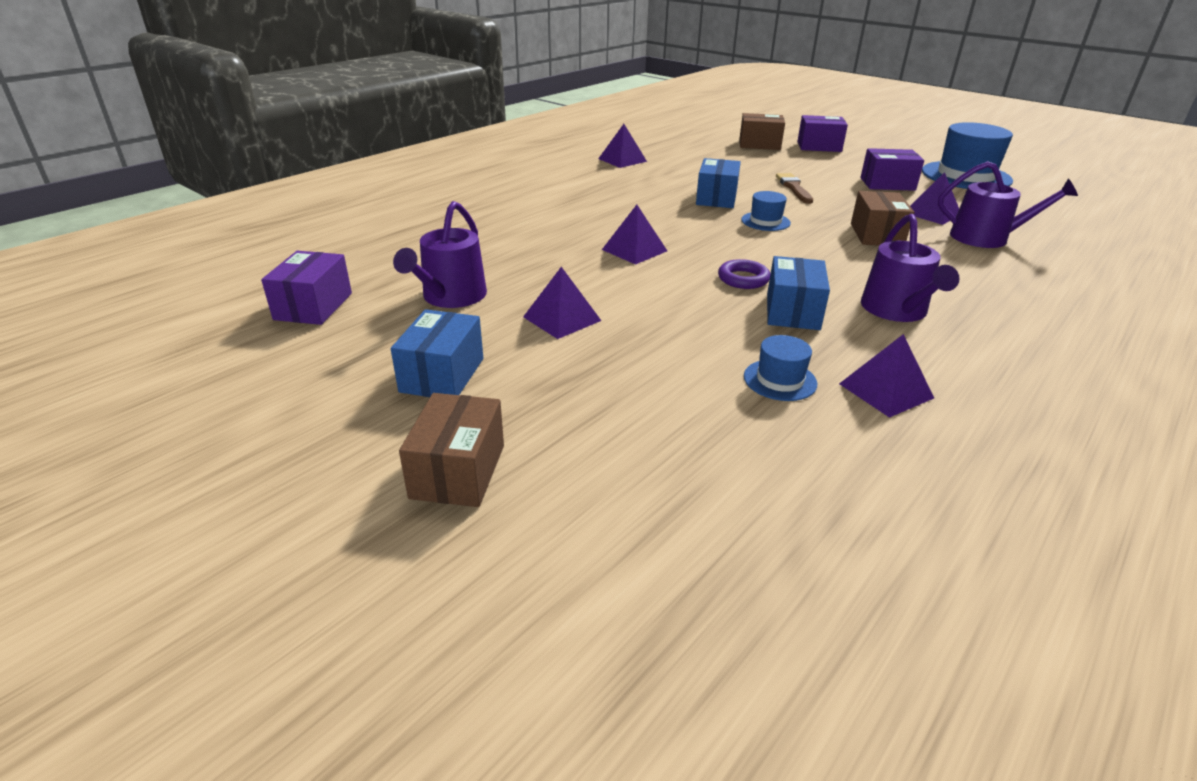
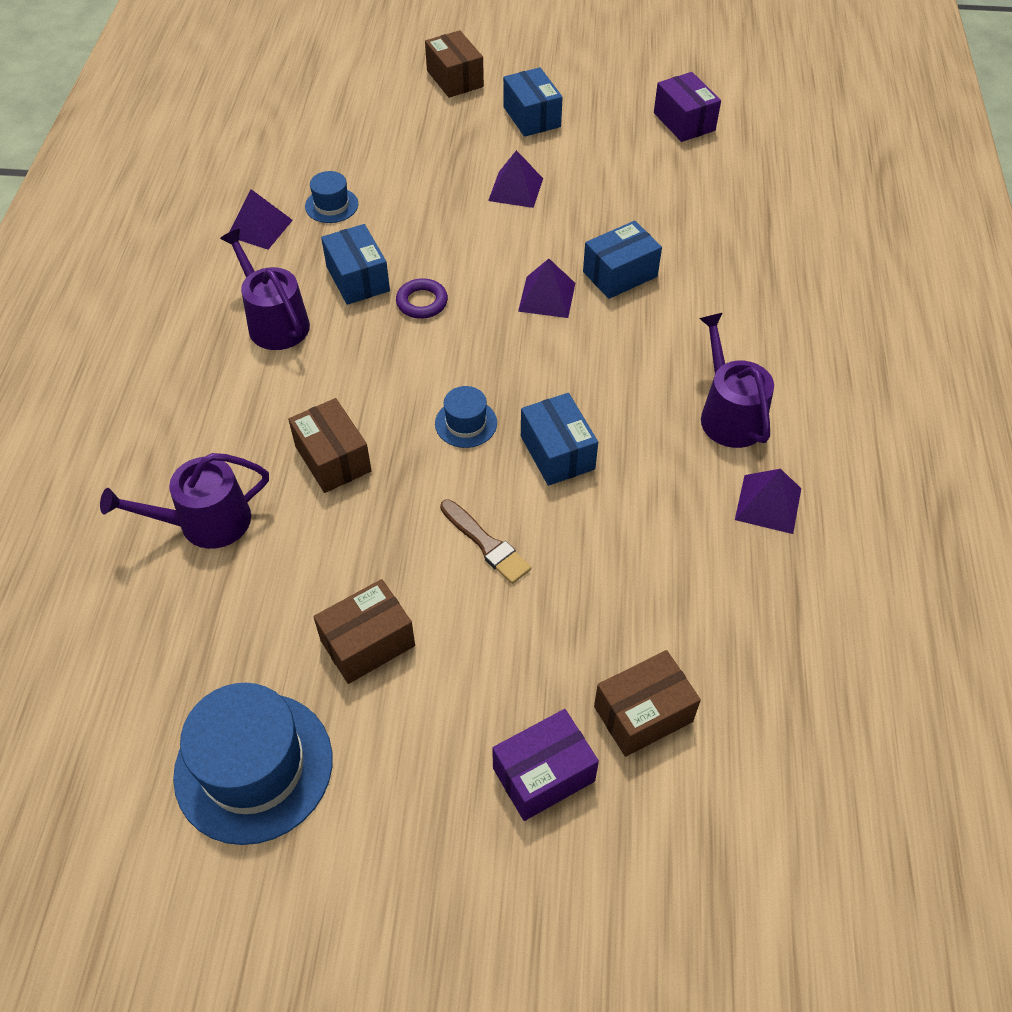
camera: 145 degrees right, 20 degrees up
(450, 297) = (614, 171): purple watering can -> purple watering can (729, 414)
(560, 242) = (620, 274): none -> blue box
(887, 184) = (367, 643): purple box -> brown box
(932, 213) = (281, 562): purple pyramid -> none

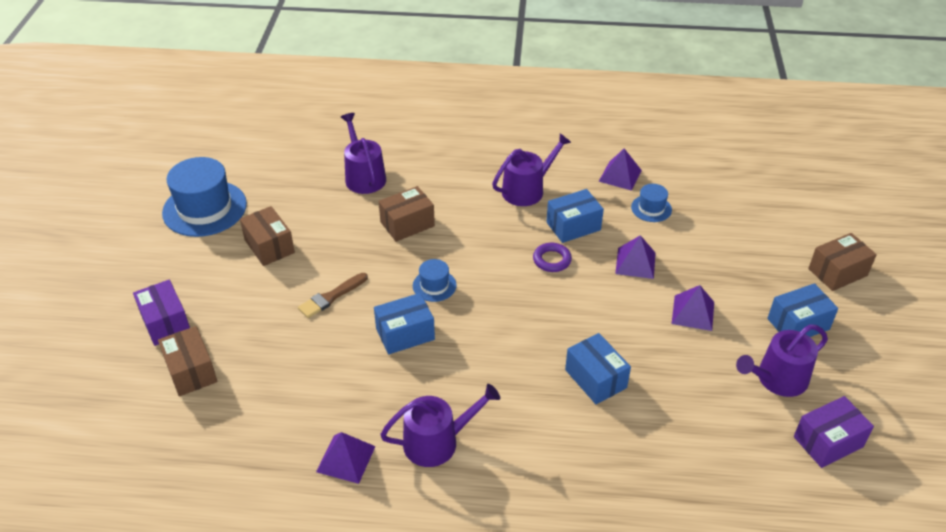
camera: 90 degrees right, 10 degrees down
(547, 297) = (564, 331): purple pyramid -> purple pyramid (635, 263)
(609, 142) = (777, 379): none -> purple watering can

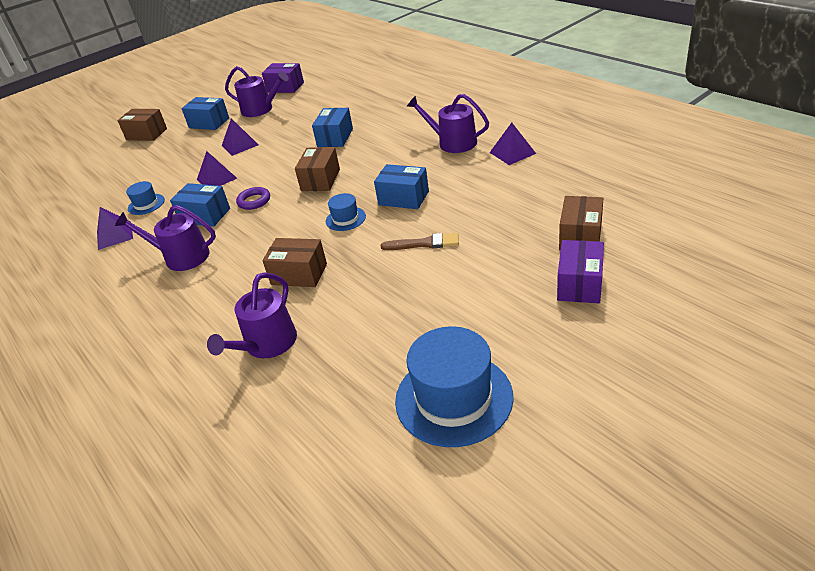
camera: 130 degrees left, 5 degrees down
(269, 246) = (429, 313): brown box -> brown box (320, 180)

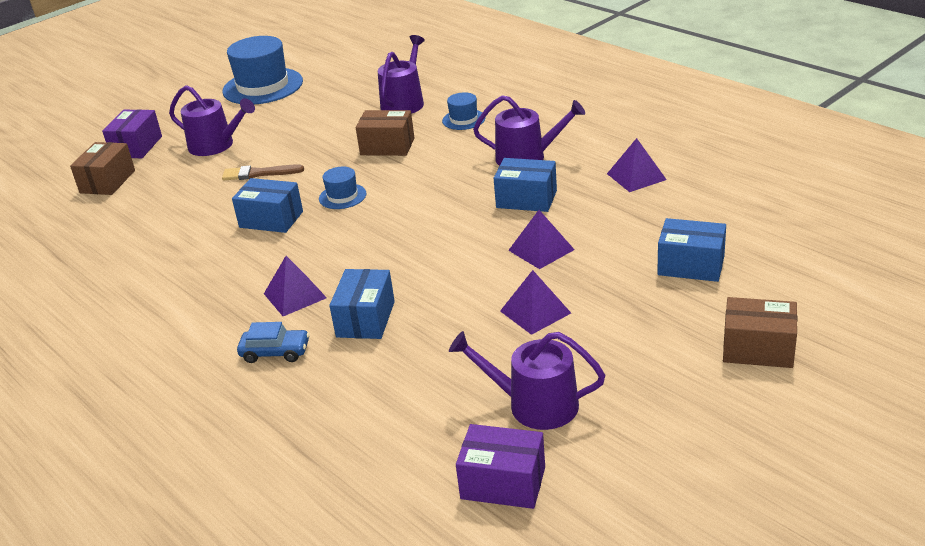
camera: 175 degrees right, 5 degrees down
(146, 204) = (627, 213): blue hat -> blue hat (463, 119)
(209, 123) = (634, 372): blue box -> blue box (691, 265)
(254, 201) = (466, 217): purple ring -> none
(320, 180) = (380, 245): brown box -> none
(386, 121) = (275, 352): none -> blue car
(453, 142) = (183, 300): purple watering can -> purple watering can (216, 145)
(512, 153) = (112, 279): purple pyramid -> purple pyramid (295, 295)

